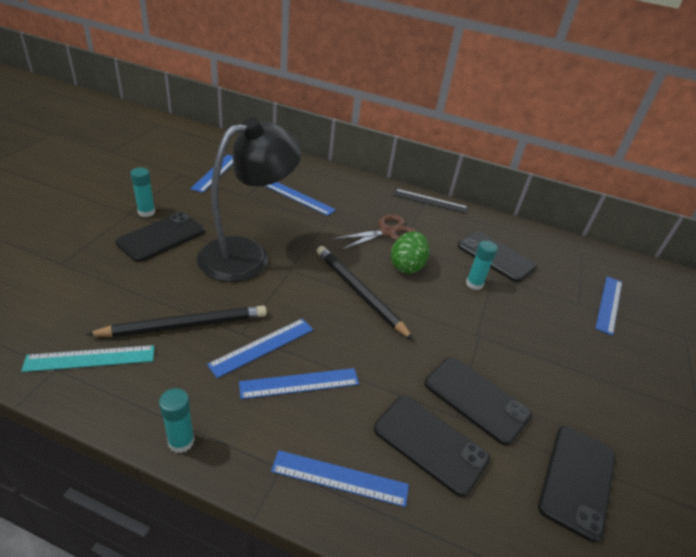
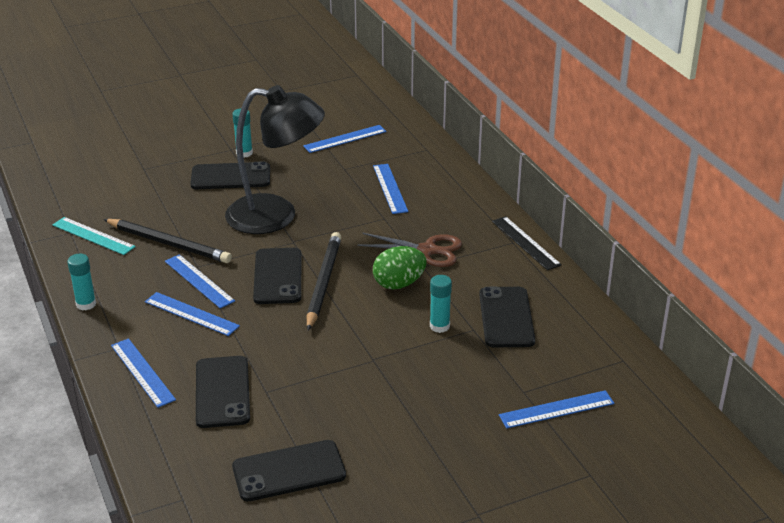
camera: 50 degrees right, 5 degrees down
(262, 346) = (199, 281): blue ruler -> blue ruler turned 45 degrees clockwise
(476, 399) = (297, 391): black phone -> black phone (278, 276)

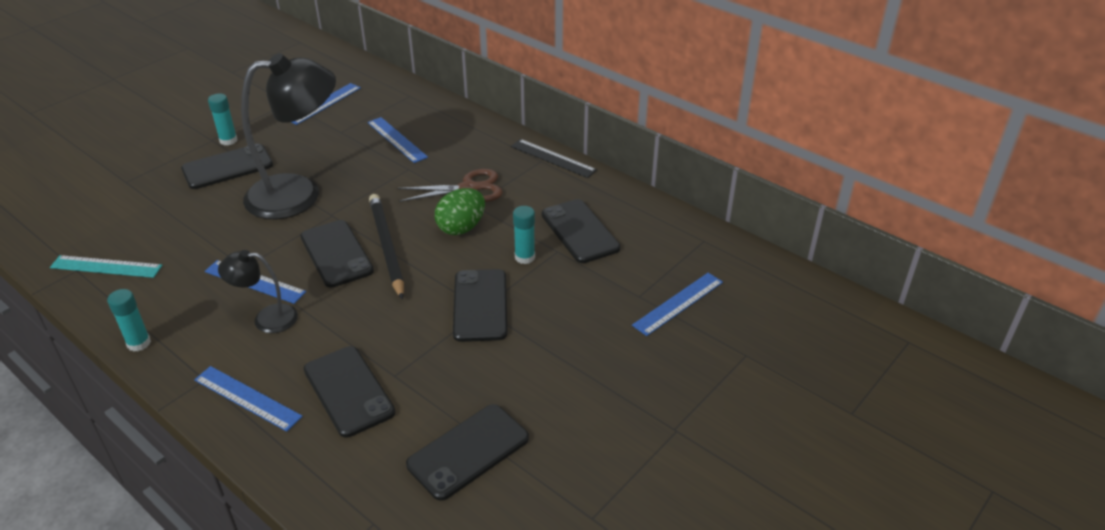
camera: 25 degrees left, 5 degrees up
(169, 243) = (198, 252): black pencil -> none
(191, 314) = (266, 318): blue ruler -> black lamp
(373, 356) = (480, 305): none -> black phone

